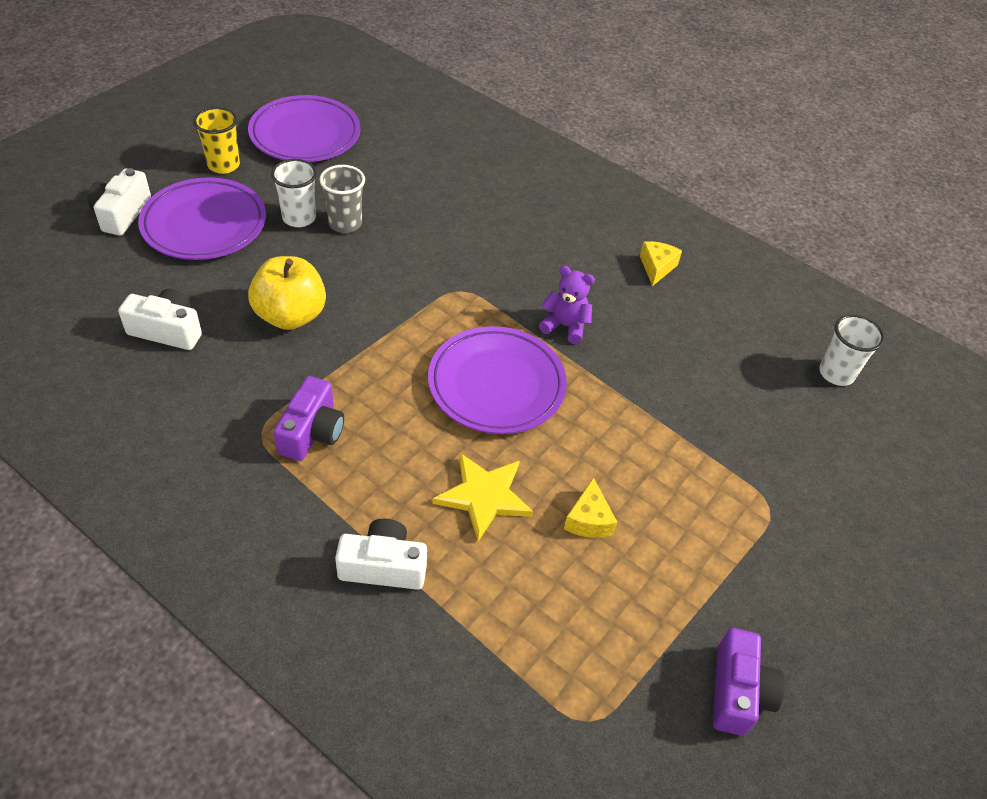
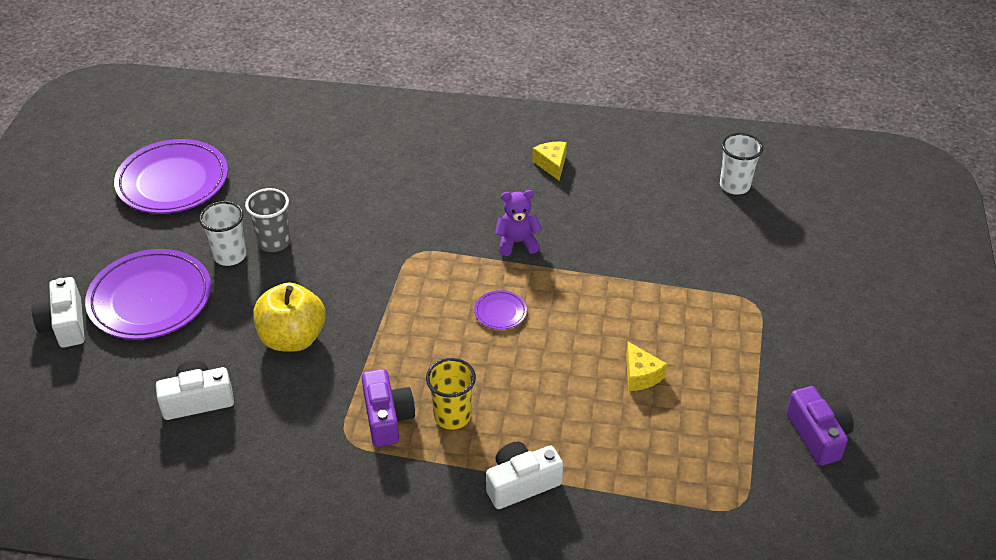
camera: 25 degrees left, 5 degrees down
(223, 165) = (121, 241): yellow cup -> yellow cup (452, 416)
(484, 496) = (555, 397): yellow star -> none
(496, 385) = (500, 312): purple plate -> purple plate, size x0.42

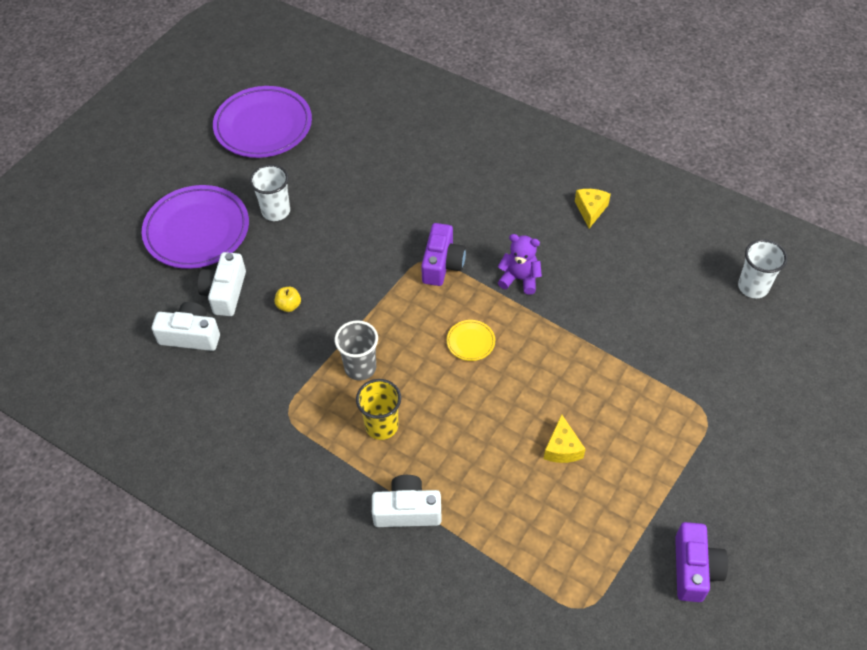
camera: 25 degrees right, 10 degrees up
(65, 324) = (125, 232): white camera -> white camera (225, 292)
(274, 242) = (316, 210): grey cup -> grey cup (360, 368)
(292, 338) = (289, 305): yellow apple -> yellow apple, size x0.42
(387, 417) = (328, 407): purple camera -> purple camera (442, 264)
(500, 312) = (470, 342): purple plate -> yellow plate

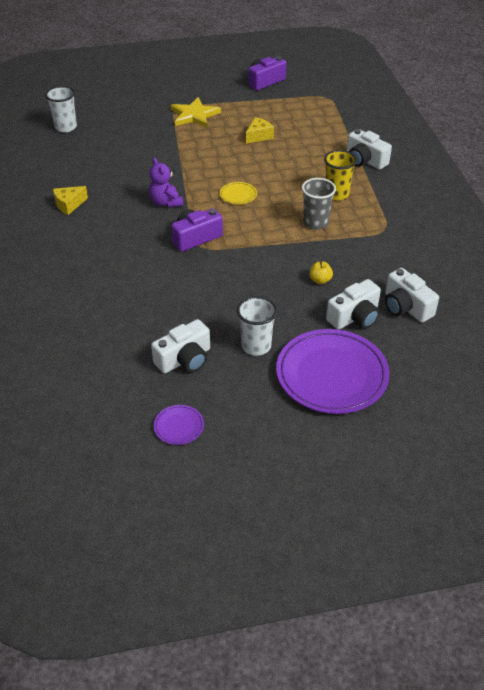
camera: 135 degrees left, 10 degrees down
(263, 126) = (179, 427): purple plate -> purple plate, size x0.42
(314, 165) = (184, 359): none -> white camera
(672, 421) = (194, 115): none -> yellow star

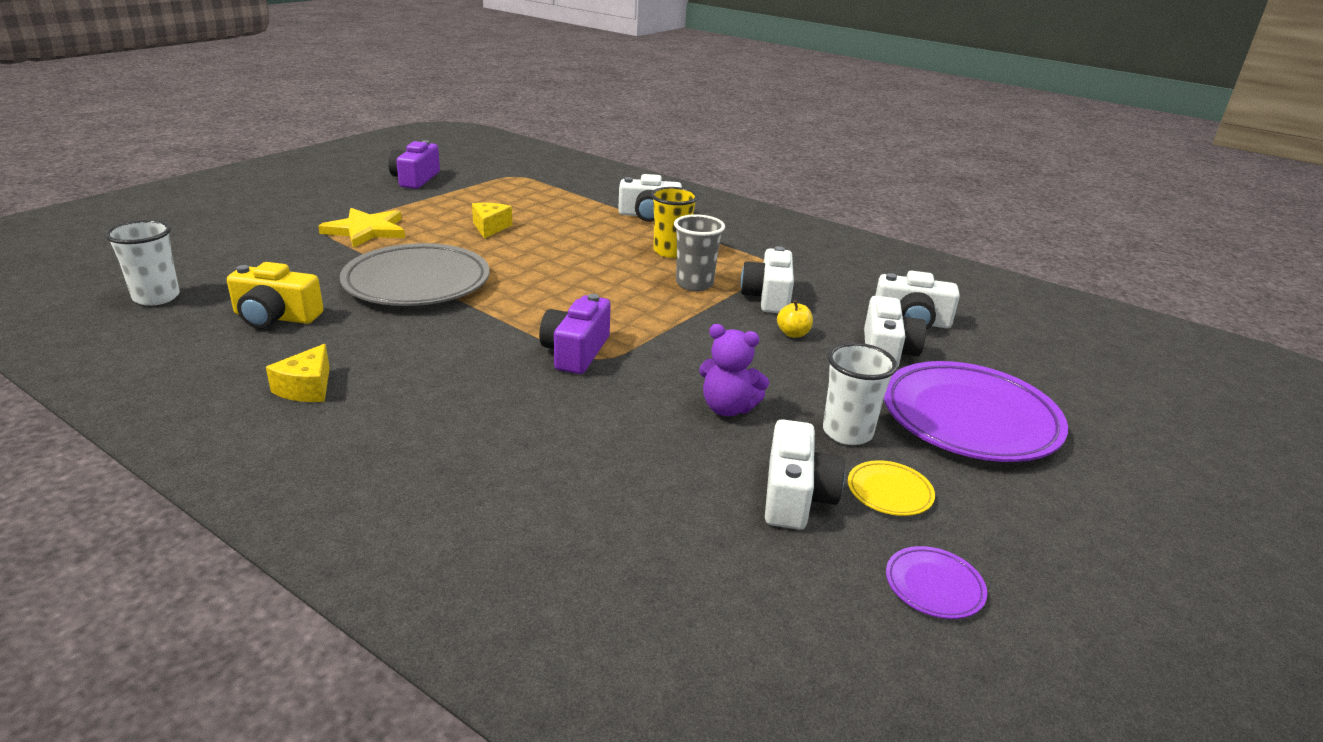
camera: 45 degrees left, 15 degrees down
(97, 159) = (275, 317): none -> yellow camera
(166, 202) = (470, 330): purple teddy bear -> purple teddy bear (727, 408)
(177, 162) = (417, 283): none -> grey plate
(238, 195) = (558, 289): yellow plate -> yellow plate (889, 492)
(344, 251) = (768, 297): none -> white camera

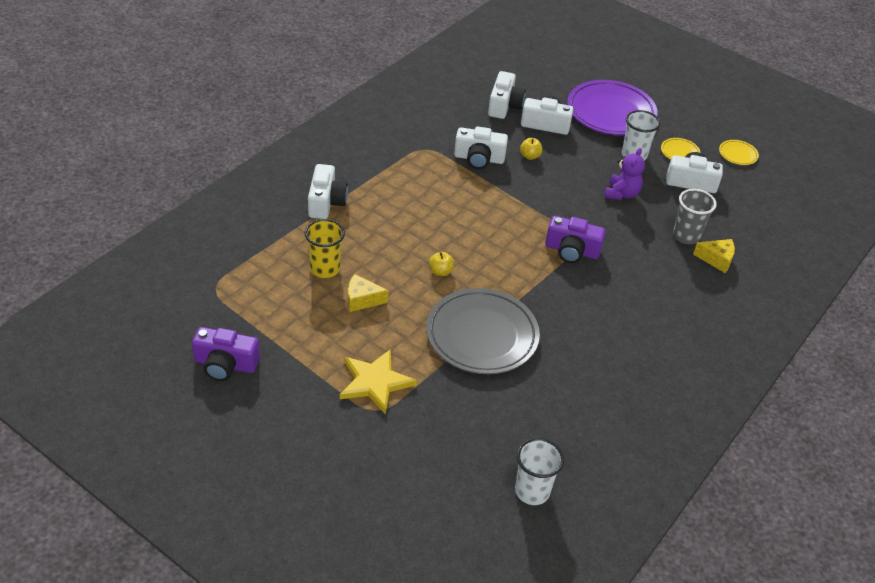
camera: 90 degrees left, 15 degrees up
(275, 317) = (552, 407): yellow camera -> none
(307, 388) = (643, 370): yellow cheese -> yellow cheese (716, 259)
(533, 265) = (440, 272): none -> yellow apple
(670, 251) = (404, 196): yellow cup -> yellow cup (325, 269)
(694, 284) = (462, 190): grey cup -> grey cup (686, 236)
(934, 586) = (738, 154): purple plate -> yellow plate

